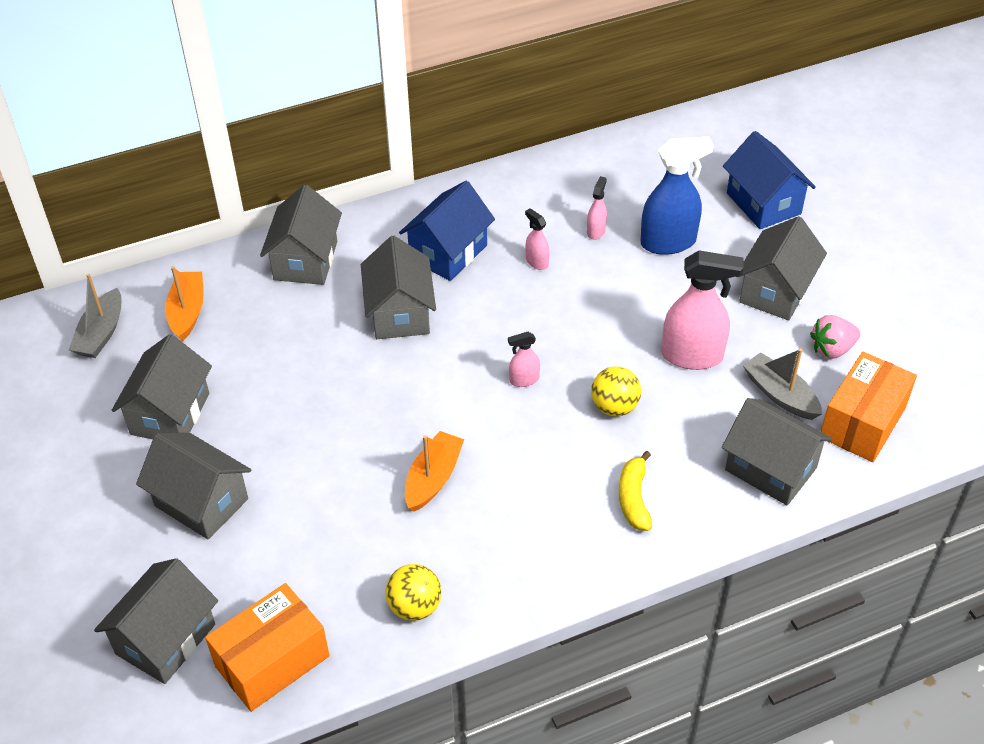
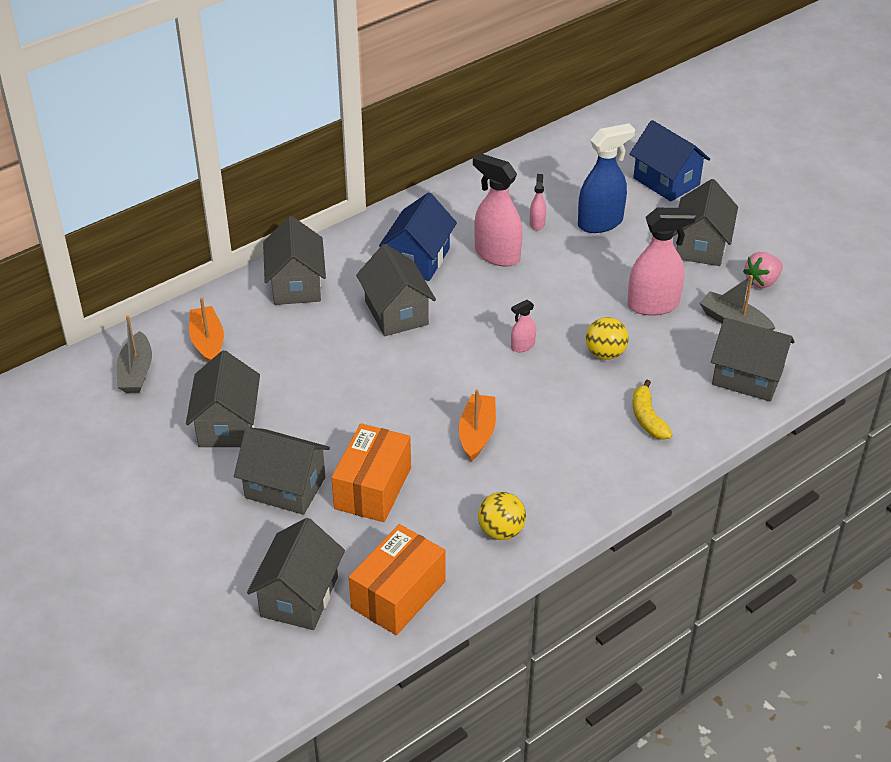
camera: 15 degrees left, 5 degrees down
(537, 262) = (497, 255): pink spray bottle -> pink spray bottle, size x2.06
(862, 422) = (805, 331): orange box -> orange box (373, 488)

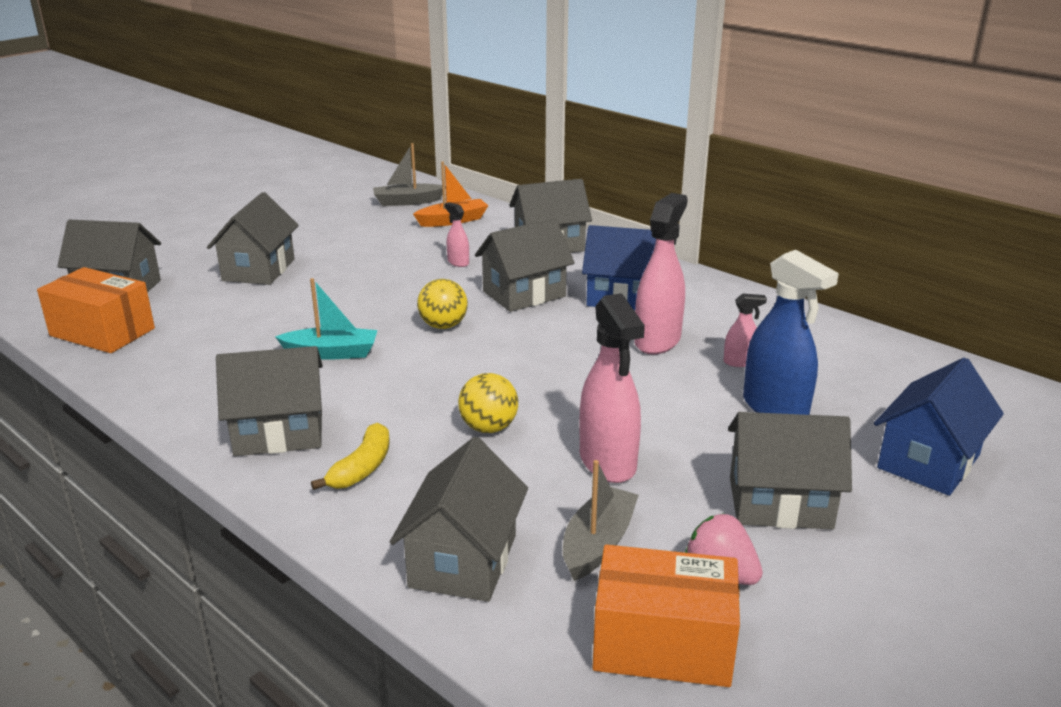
camera: 80 degrees right, 15 degrees down
(227, 424) = (343, 240): grey house -> grey house (279, 433)
(373, 488) = (252, 307): orange box -> orange box (663, 644)
(477, 433) = (331, 353): orange boat -> turquoise boat
(501, 531) = (174, 378): yellow ball -> yellow ball (443, 325)
(522, 346) = (488, 369): pink spray bottle -> pink spray bottle (458, 262)
(647, 418) = (362, 468): yellow banana -> yellow banana turned 135 degrees clockwise

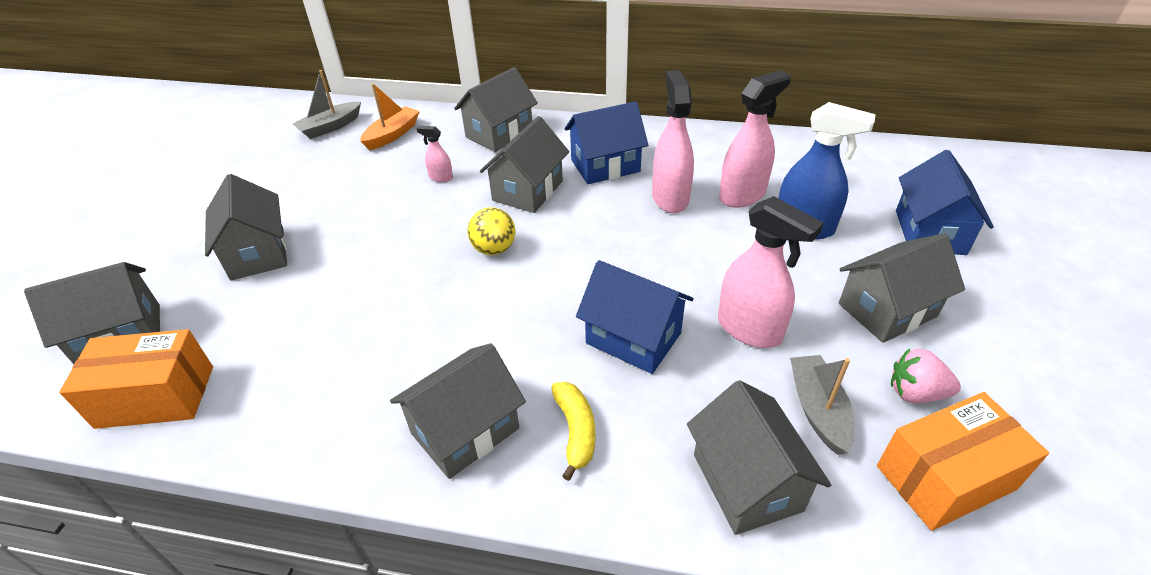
camera: 30 degrees left, 15 degrees up
(331, 353) = (424, 319): turquoise boat -> none
(488, 428) = (633, 338): yellow ball -> blue house
(740, 362) = (742, 195): pink spray bottle -> pink spray bottle, size x2.06

